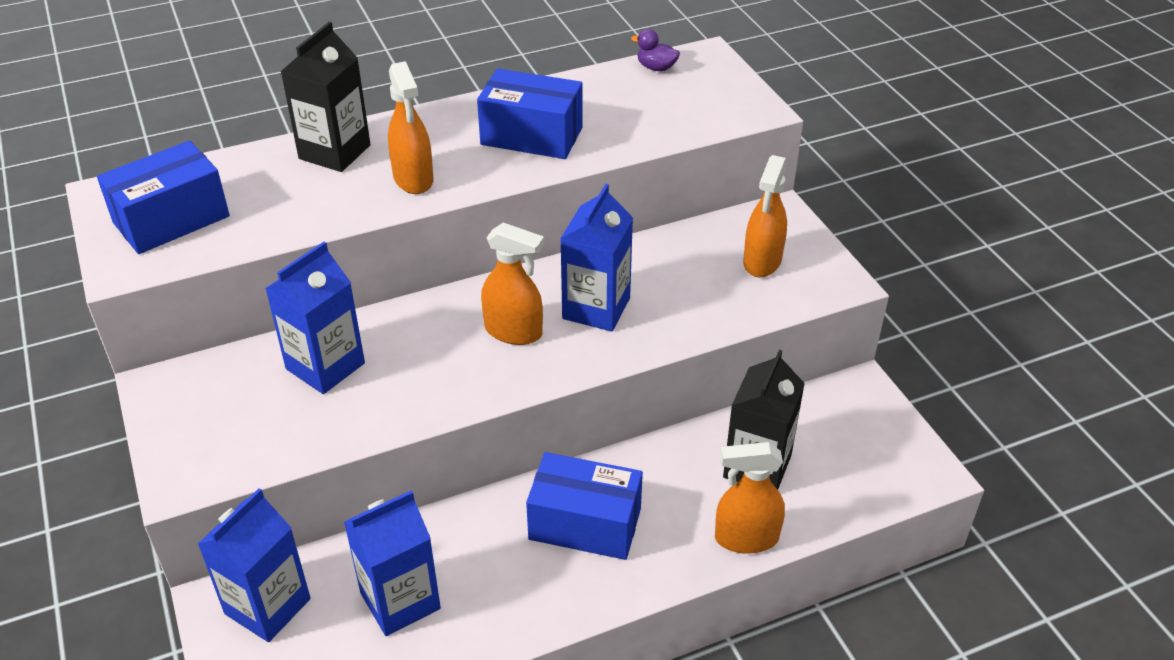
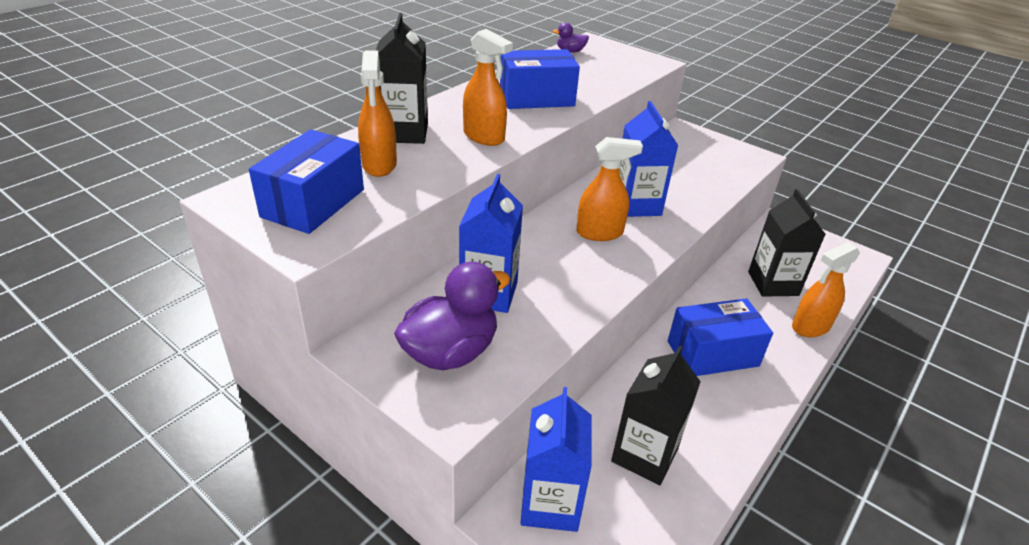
camera: 30 degrees left, 5 degrees down
(233, 417) = (450, 352): none -> purple duck
(400, 600) = (644, 455): blue carton -> black carton
(762, 262) = (702, 156): orange spray bottle -> orange spray bottle (379, 165)

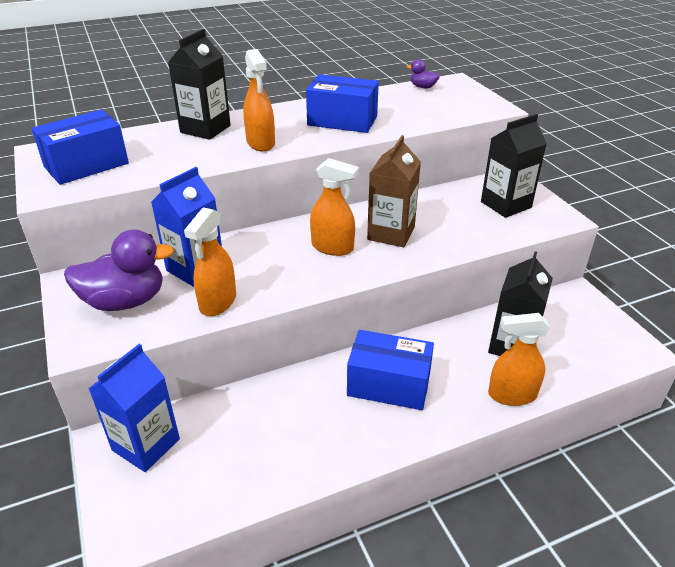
camera: 30 degrees right, 0 degrees up
(379, 165) = (160, 148): orange spray bottle -> orange spray bottle (218, 302)
(636, 205) = (391, 233): blue carton -> brown carton
(644, 455) = (249, 440): black carton -> black carton (506, 204)

